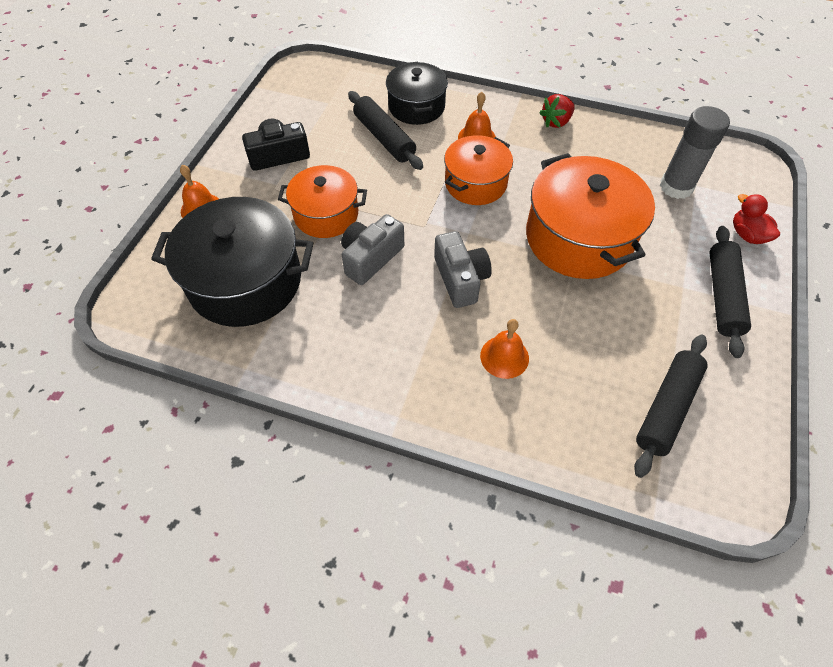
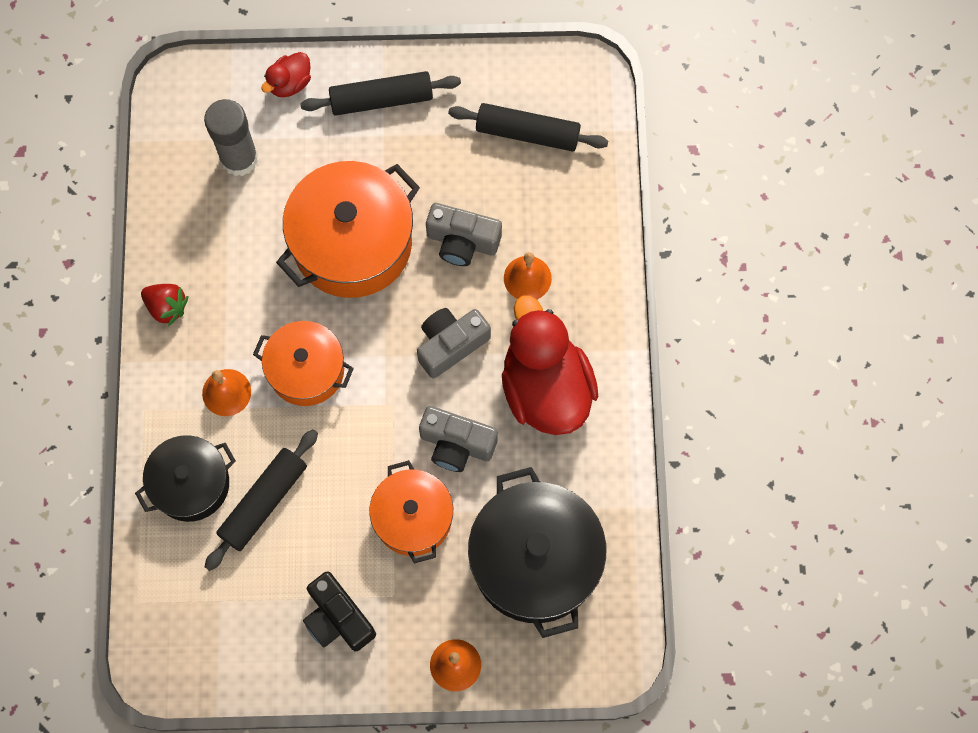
camera: 110 degrees left, 15 degrees up
(390, 336) = (545, 388): none -> red duck
(558, 316) = (462, 241): none -> grey camera

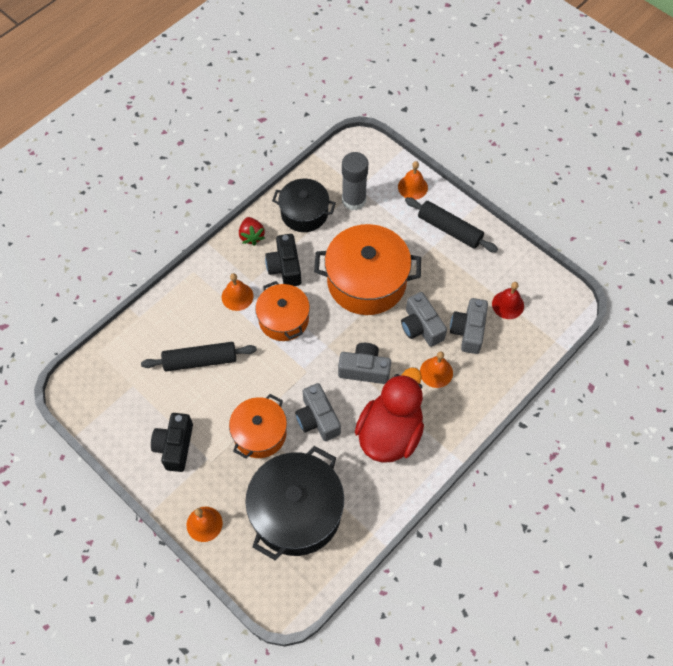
camera: 45 degrees right, 10 degrees down
(191, 484) = (177, 322): black pot -> black pot (304, 213)
(245, 309) = (285, 267): none -> black camera
(290, 83) = (412, 187): red duck -> orange bell
(516, 201) = (468, 331): none -> grey camera
(527, 133) = (508, 305): black rolling pin -> red bell

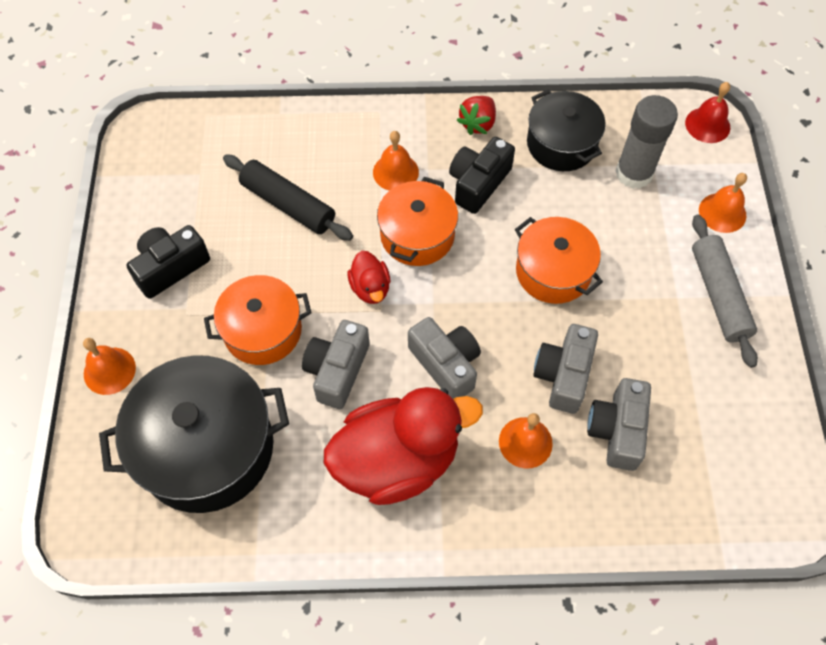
camera: 45 degrees right, 0 degrees up
(289, 365) = (370, 288): none -> red duck
(366, 281) = (553, 271): orange pot -> orange pot, size x0.62
(449, 229) = (719, 295): black rolling pin -> grey rolling pin
(468, 331) = (617, 430): grey camera -> grey camera turned 45 degrees counterclockwise
(508, 305) = (702, 443): red bell -> red bell (707, 125)

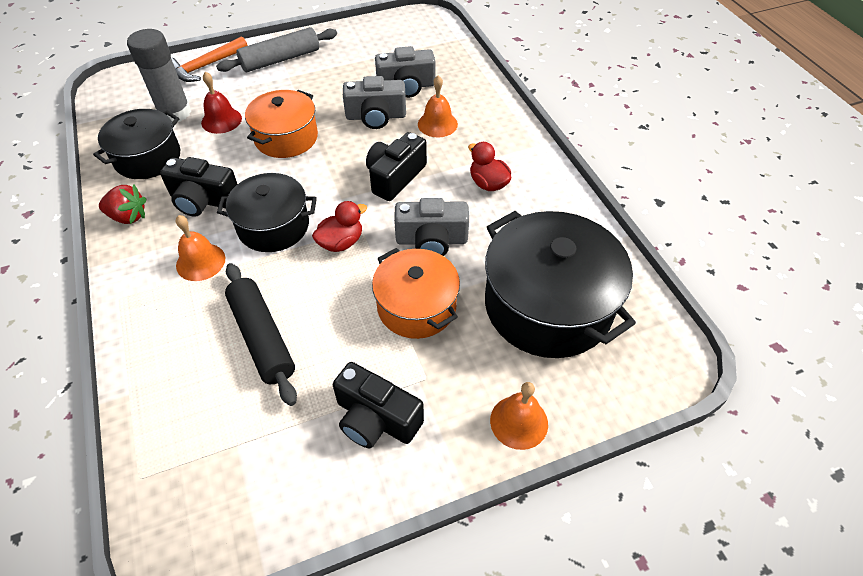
camera: 110 degrees left, 10 degrees down
(288, 204) = (262, 338): black rolling pin -> black rolling pin turned 45 degrees counterclockwise
(397, 460) = (488, 183): red duck -> red duck, size x0.45
(417, 235) = (273, 226): orange pot -> black pot
(446, 364) = (395, 177): grey camera -> black camera
(707, 125) = (116, 83): red bell -> red bell (221, 120)
(722, 212) = (206, 66): orange bell -> orange hammer

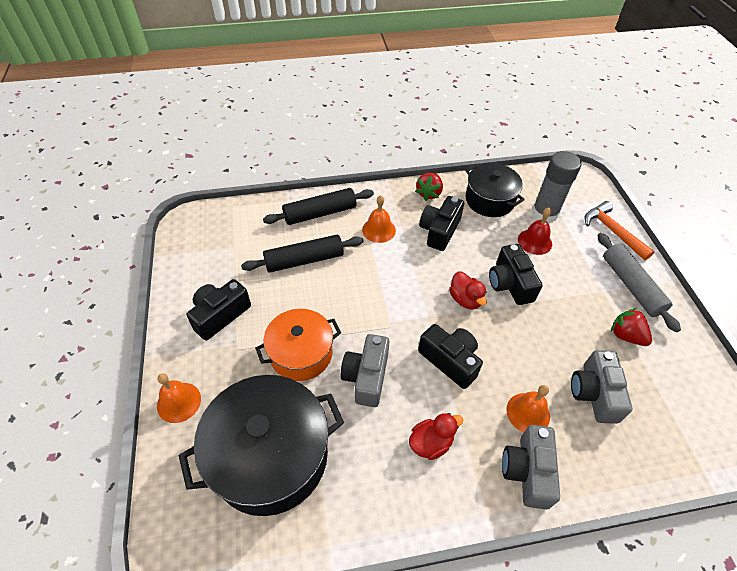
camera: 100 degrees right, 0 degrees up
(162, 339) = (320, 213): none -> black rolling pin
(273, 226) = (405, 270): black pot -> none
(286, 138) = (510, 284): orange pot -> black camera
(341, 66) = (626, 335): none -> red strawberry
(341, 242) = (378, 311): red duck -> red duck (465, 299)
(376, 116) = (540, 357): grey camera -> grey camera (527, 471)

